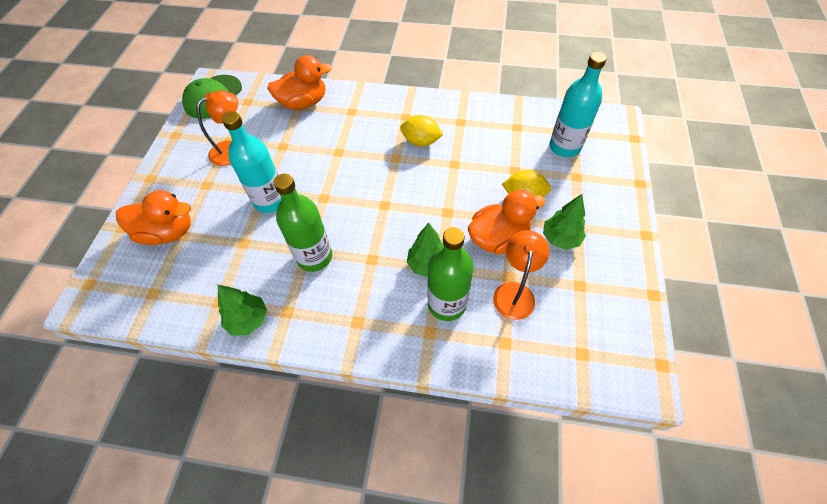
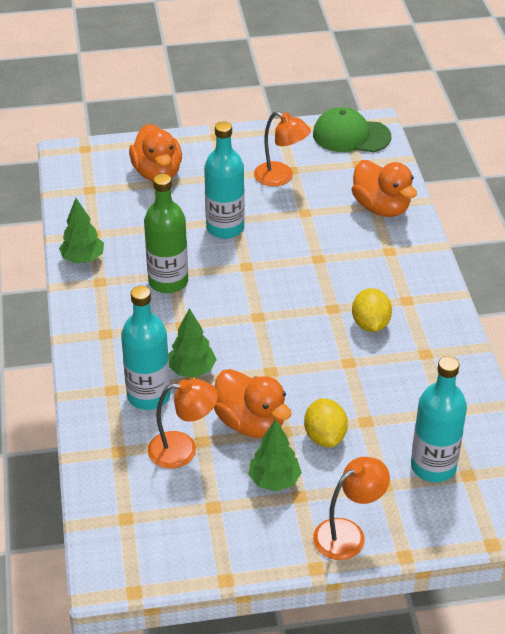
camera: 70 degrees right, 15 degrees down
(447, 304) = (148, 396): green bottle -> turquoise bottle
(617, 208) = (348, 534): none -> orange lamp

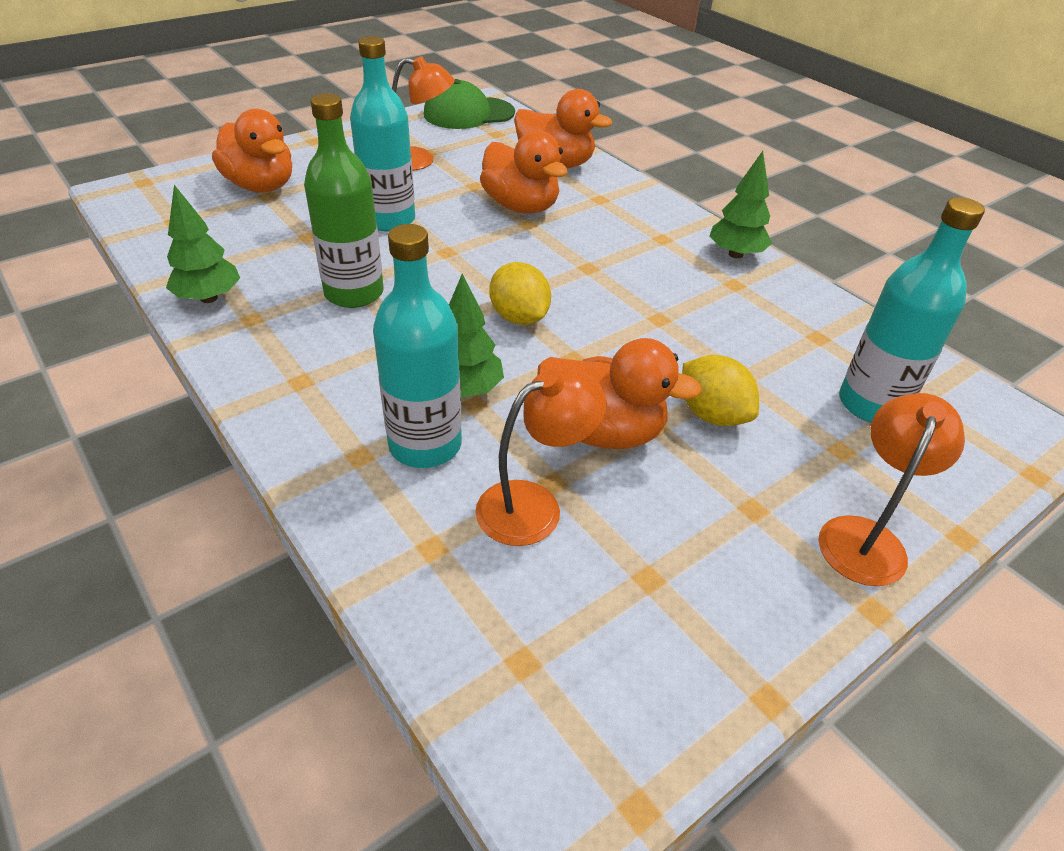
camera: 30 degrees left, 0 degrees up
(274, 480) = (701, 500): green tree -> green tree (735, 254)
(324, 242) = (521, 206): none -> orange duck
(370, 324) = (646, 272): yellow lemon -> yellow lemon (519, 317)

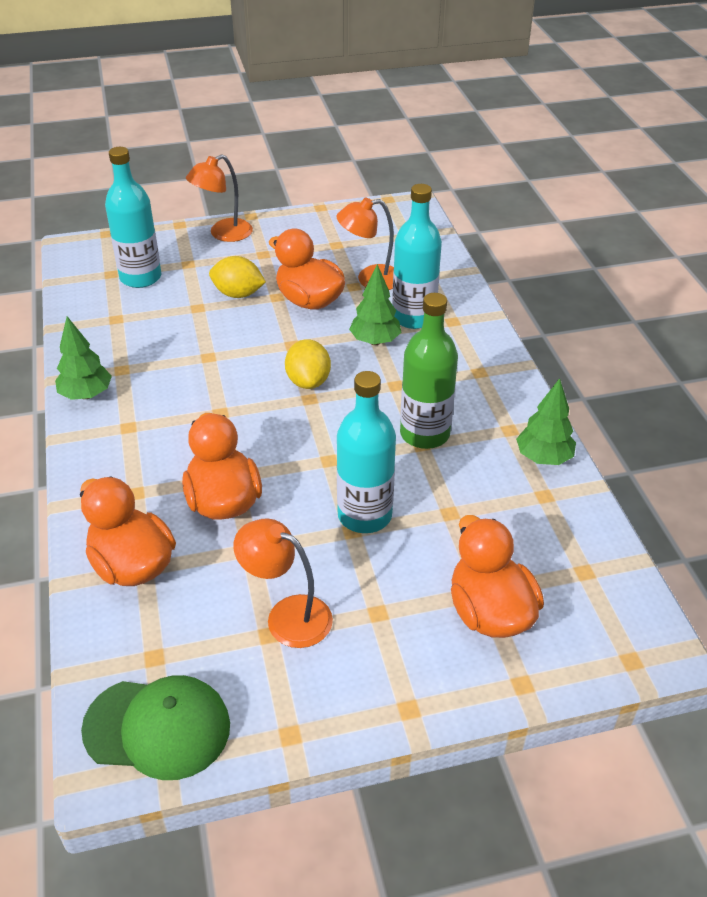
camera: 155 degrees left, 0 degrees up
(712, 414) = (238, 294): yellow lemon -> yellow lemon turned 60 degrees counterclockwise

